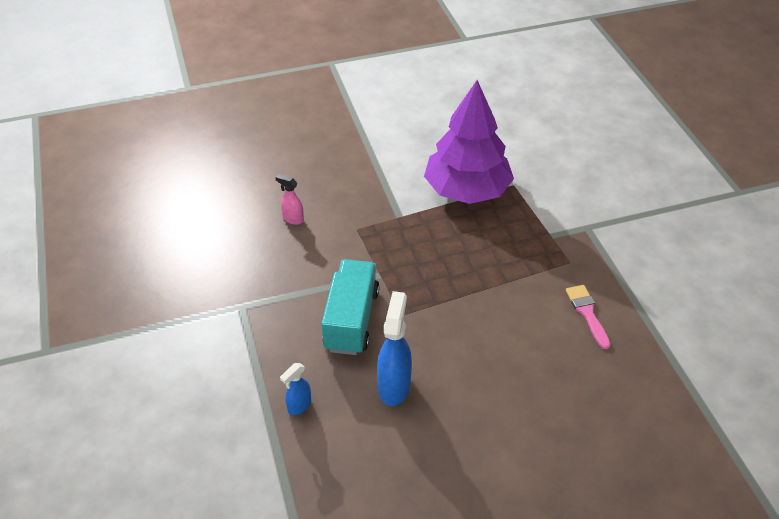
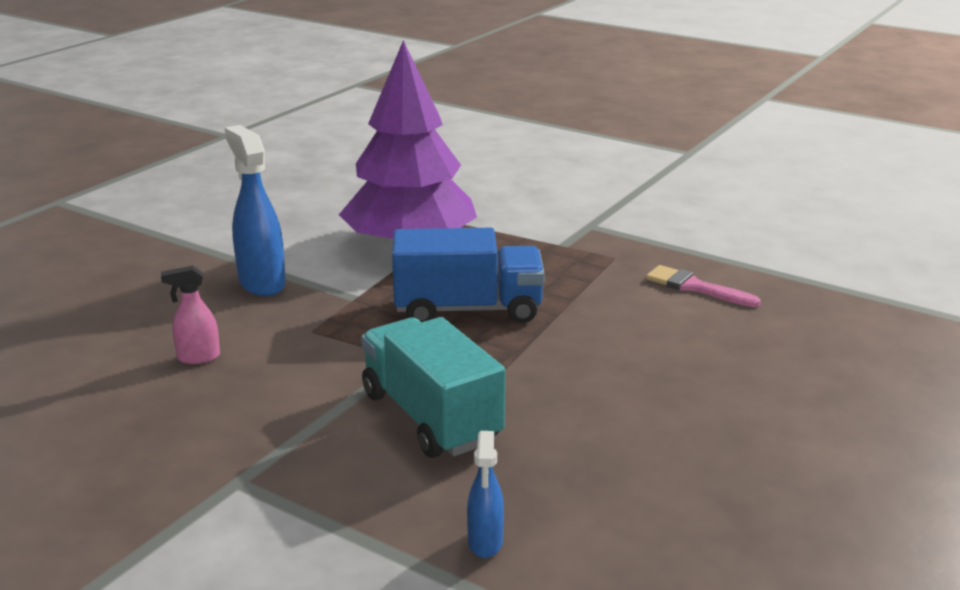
camera: 40 degrees left, 20 degrees down
(394, 386) = (584, 452): blue spray bottle -> blue spray bottle (261, 283)
(444, 257) = (467, 309): none -> blue truck

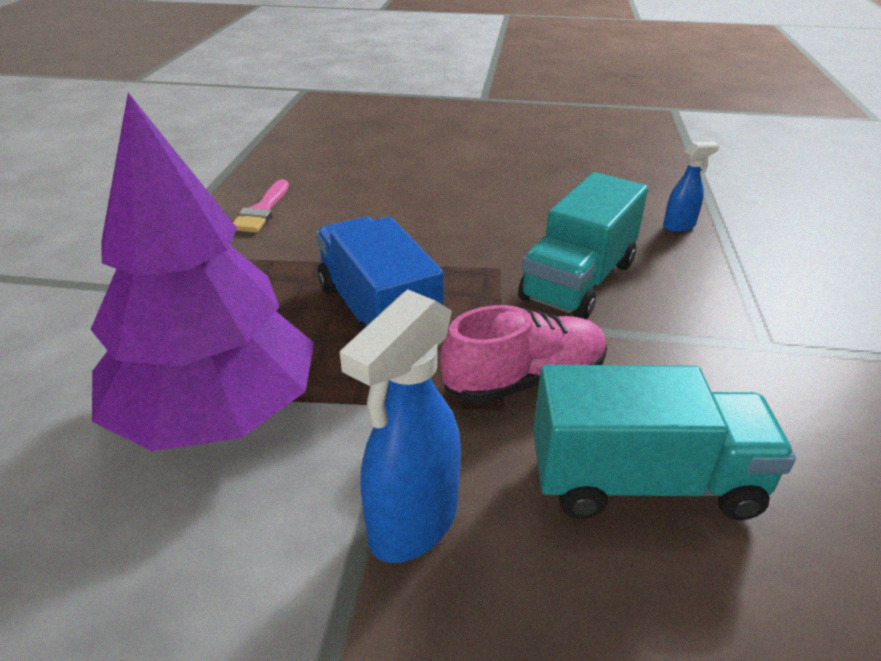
camera: 115 degrees left, 10 degrees up
(198, 358) = (643, 481): pink spray bottle -> turquoise truck
(329, 346) = (524, 380): none -> pink shoe

